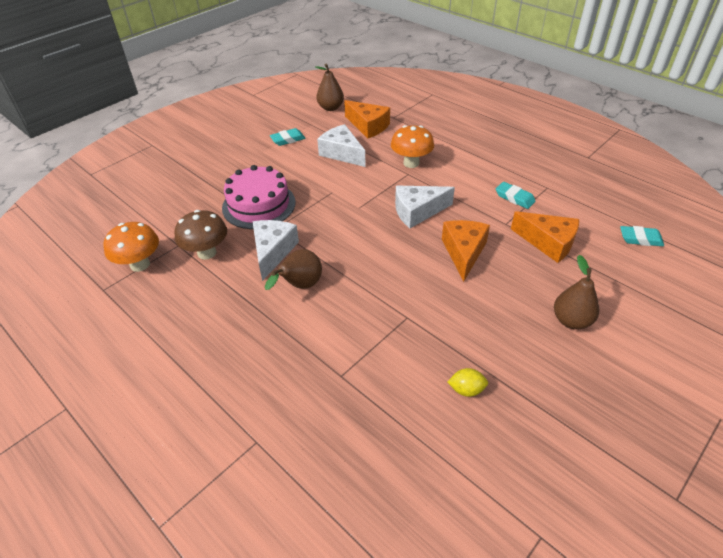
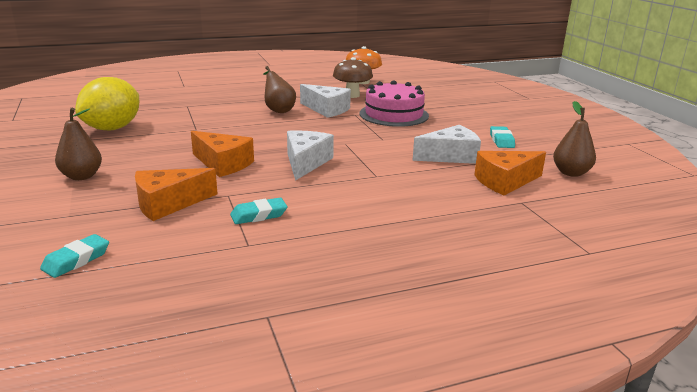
camera: 115 degrees right, 20 degrees down
(411, 163) = (395, 182): orange mushroom -> none
(466, 390) = (112, 128): yellow lemon -> yellow lemon, size x2.48

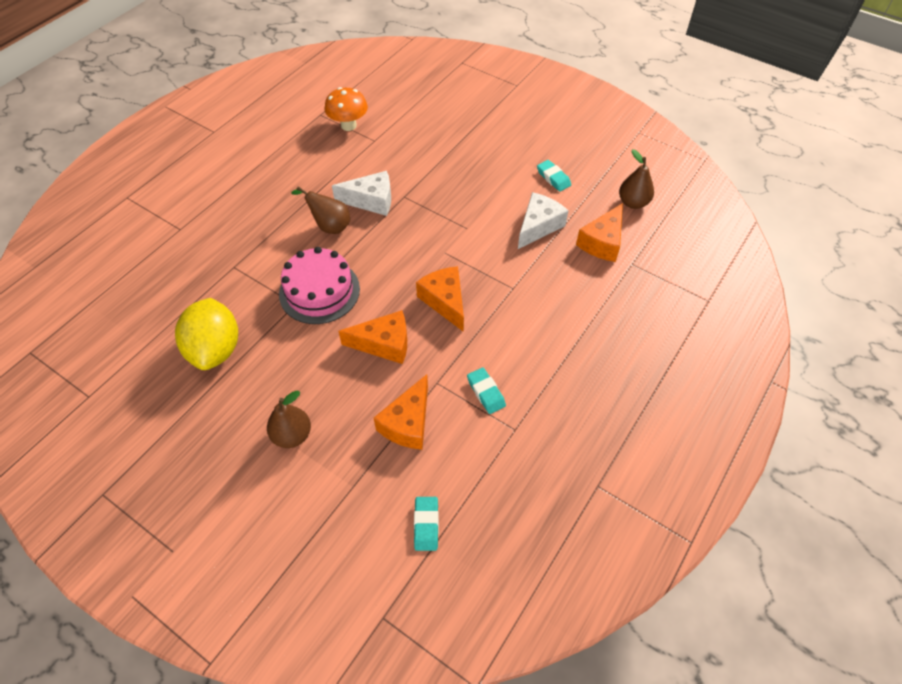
camera: 35 degrees left, 30 degrees up
(259, 215) = (486, 392): turquoise eraser -> turquoise eraser turned 60 degrees counterclockwise
(305, 162) = (445, 301): white cheese -> orange cheese
(352, 95) = (366, 160): brown mushroom -> none
(394, 114) = (436, 178): pink cake -> pink cake (319, 291)

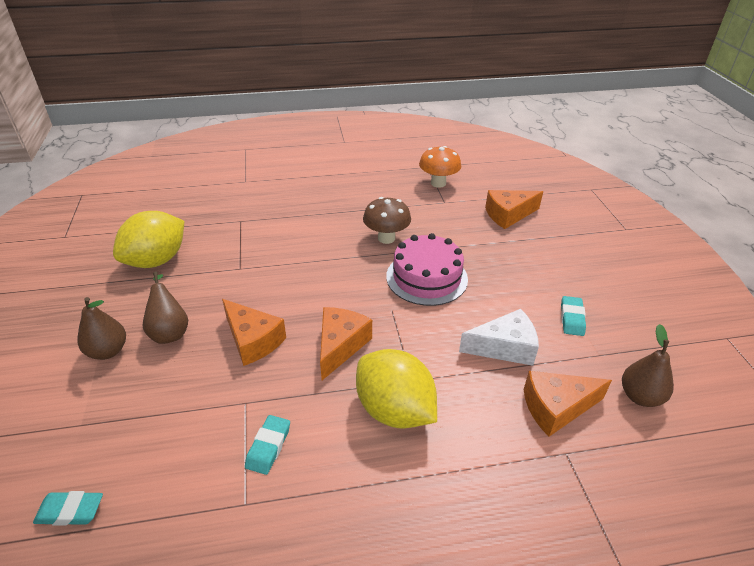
camera: 45 degrees right, 15 degrees down
(319, 291) = (266, 271): pink cake -> pink cake (426, 277)
(329, 226) = (333, 236): brown pear -> brown pear (170, 331)
(371, 200) = (386, 238): white cheese -> brown mushroom
(408, 423) = (181, 414): orange cheese -> orange cheese (508, 215)
(426, 525) = (70, 511): turquoise eraser -> turquoise eraser turned 45 degrees clockwise
(525, 313) = (394, 410): none -> yellow lemon

